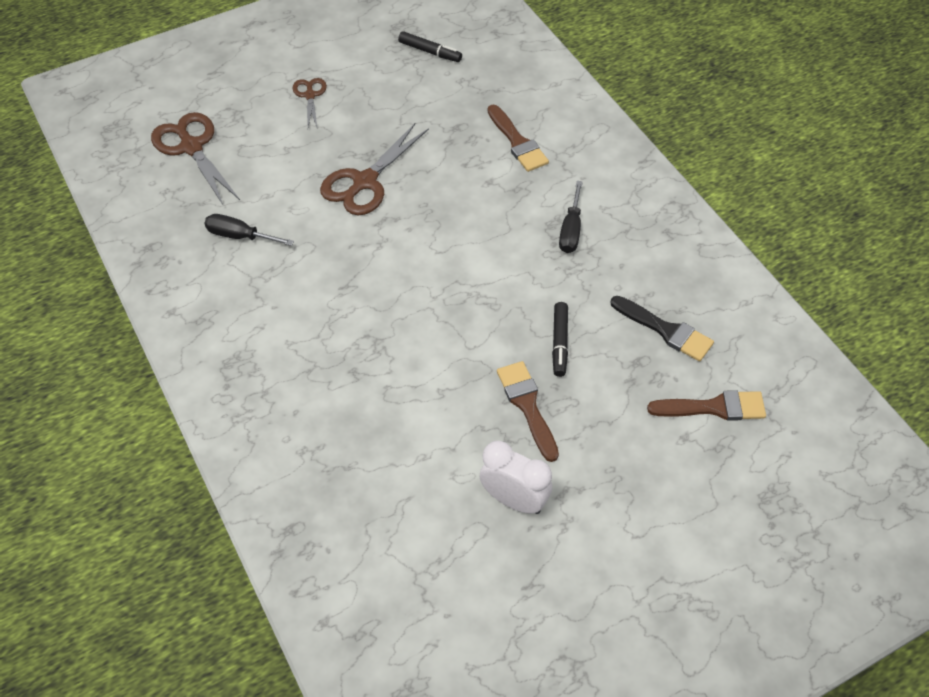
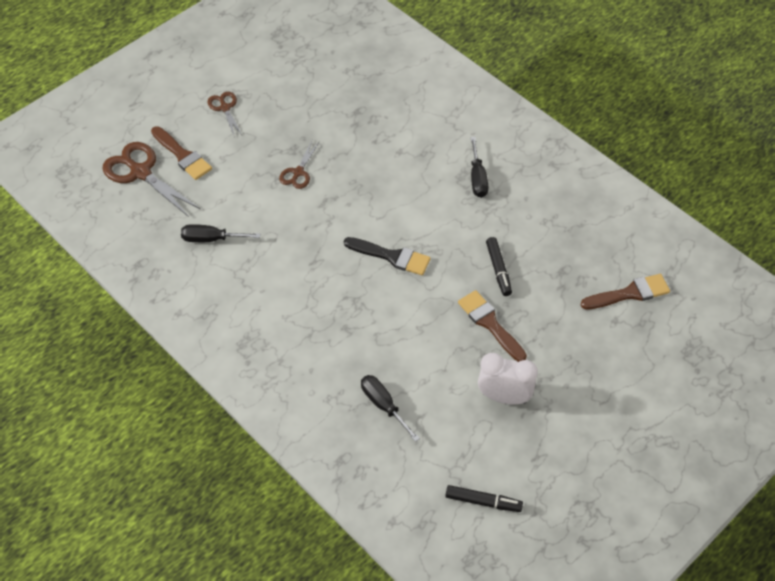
camera: 15 degrees left, 0 degrees up
(365, 182) = (298, 172): brown scissors -> brown scissors, size x0.56
(365, 475) = (383, 405): none -> black screwdriver
(430, 52) = (312, 51): black marker -> black marker (483, 501)
(517, 142) = (411, 114): brown brush -> brown brush (182, 156)
(666, 330) = (576, 242): black brush -> black brush (391, 256)

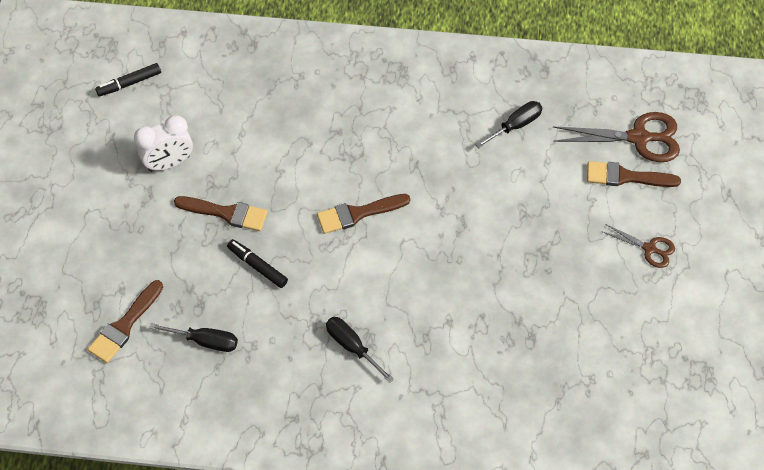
camera: 140 degrees right, 5 degrees up
(298, 172) = (514, 233): brown scissors -> none
(383, 405) = (256, 97): black screwdriver -> black screwdriver (205, 341)
(391, 256) = (358, 214): black brush -> brown brush

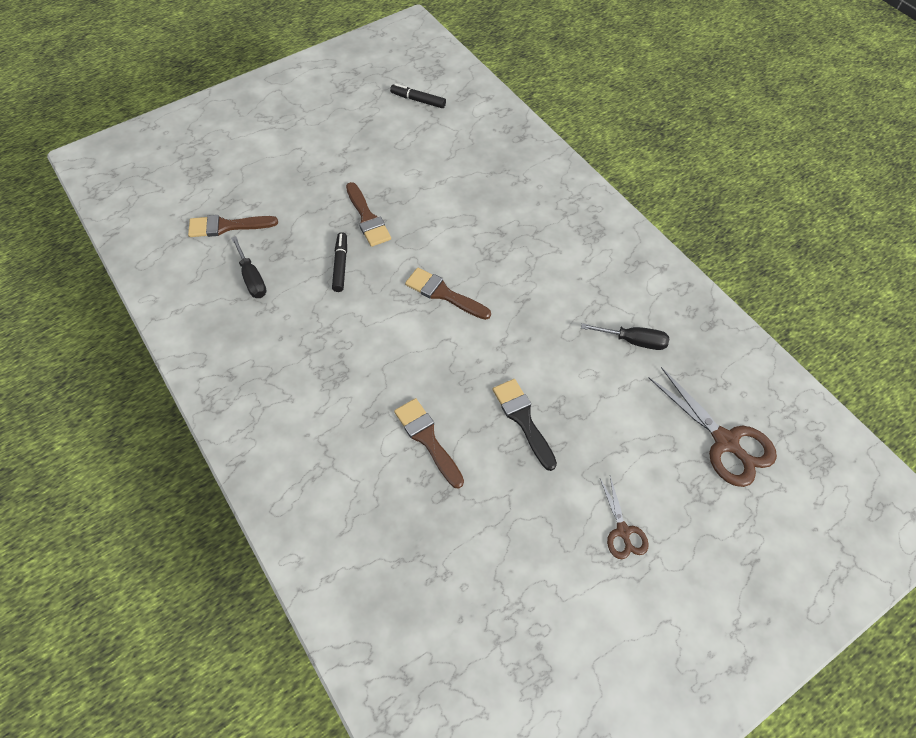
camera: 50 degrees right, 0 degrees up
(169, 163) = (377, 161): white clock -> none
(352, 346) = (324, 370): black screwdriver -> none
(516, 243) = (523, 419): none -> black brush
(626, 177) = (675, 459): brown brush -> brown brush (427, 439)

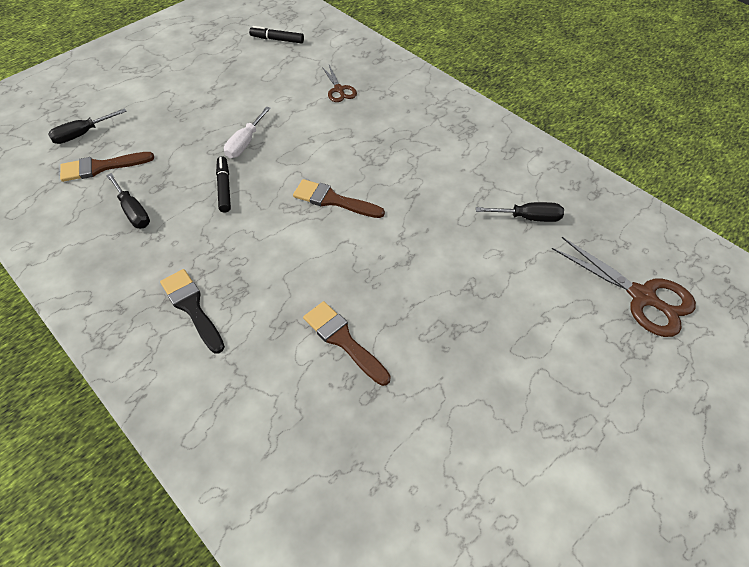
camera: 10 degrees left, 5 degrees down
(212, 187) = (82, 134): none -> black screwdriver
(367, 218) = (245, 143): brown brush -> white screwdriver
(523, 419) = (438, 306): black brush -> black brush (192, 307)
(623, 531) = (566, 400): brown scissors -> brown scissors (339, 90)

